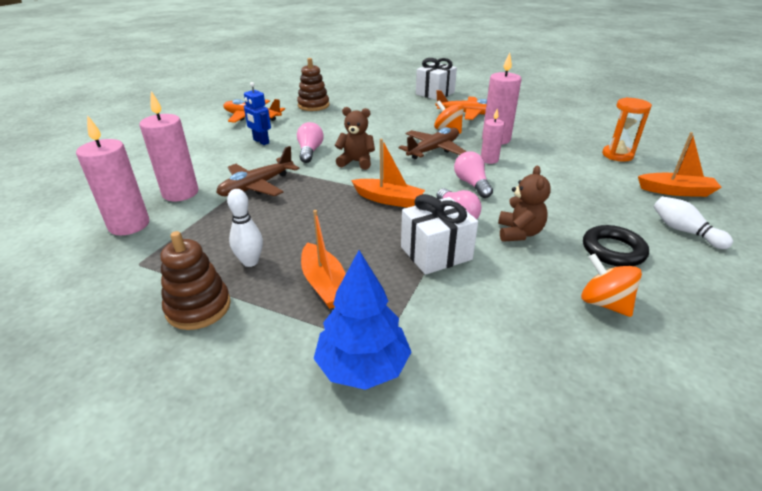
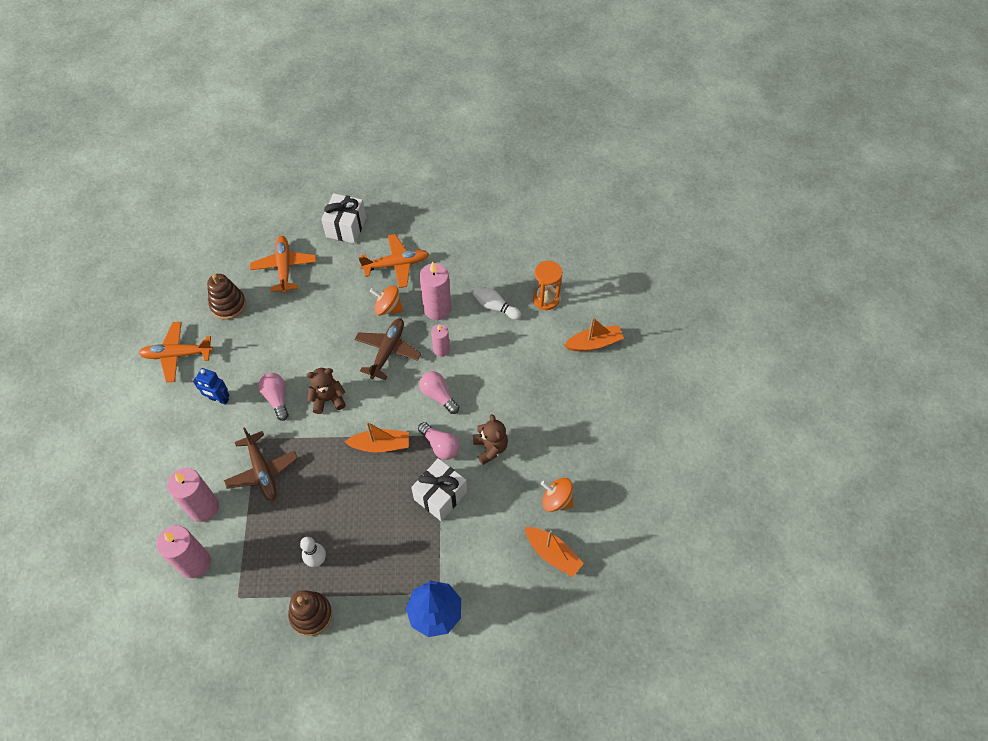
camera: 25 degrees left, 25 degrees up
(256, 186) = (262, 471): brown plane -> brown plane turned 45 degrees counterclockwise
(325, 284) = (380, 559): orange boat -> orange boat (552, 554)
(372, 99) = (284, 267): none -> orange plane
(613, 250) = (556, 442): black ring -> none
(684, 231) = (601, 398): white bowling pin -> white bowling pin (495, 307)

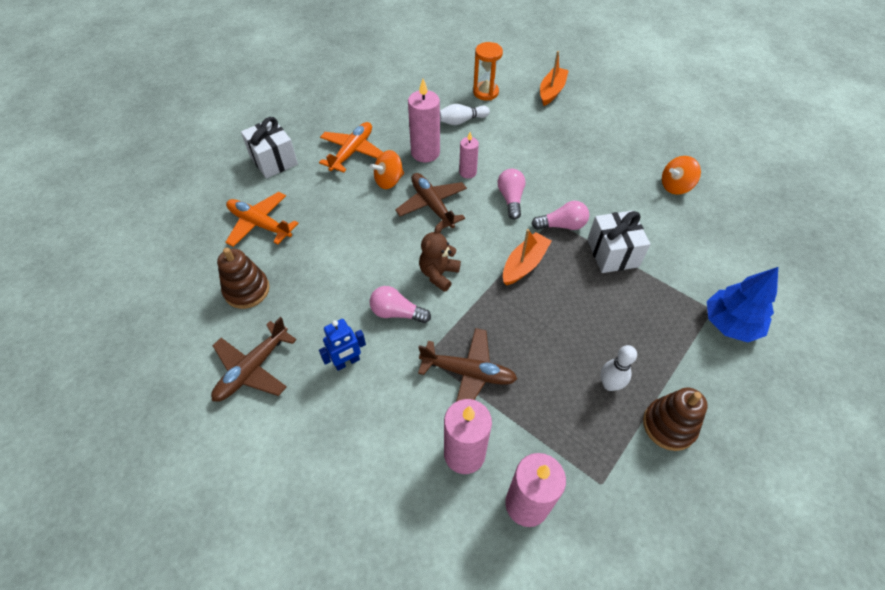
camera: 50 degrees left, 5 degrees down
(177, 355) = (252, 369): orange plane -> brown plane
(438, 395) = (511, 199): pink light bulb -> pink light bulb turned 90 degrees clockwise
(490, 448) = (592, 196): brown teddy bear -> none
(552, 554) = (724, 215): orange boat -> none

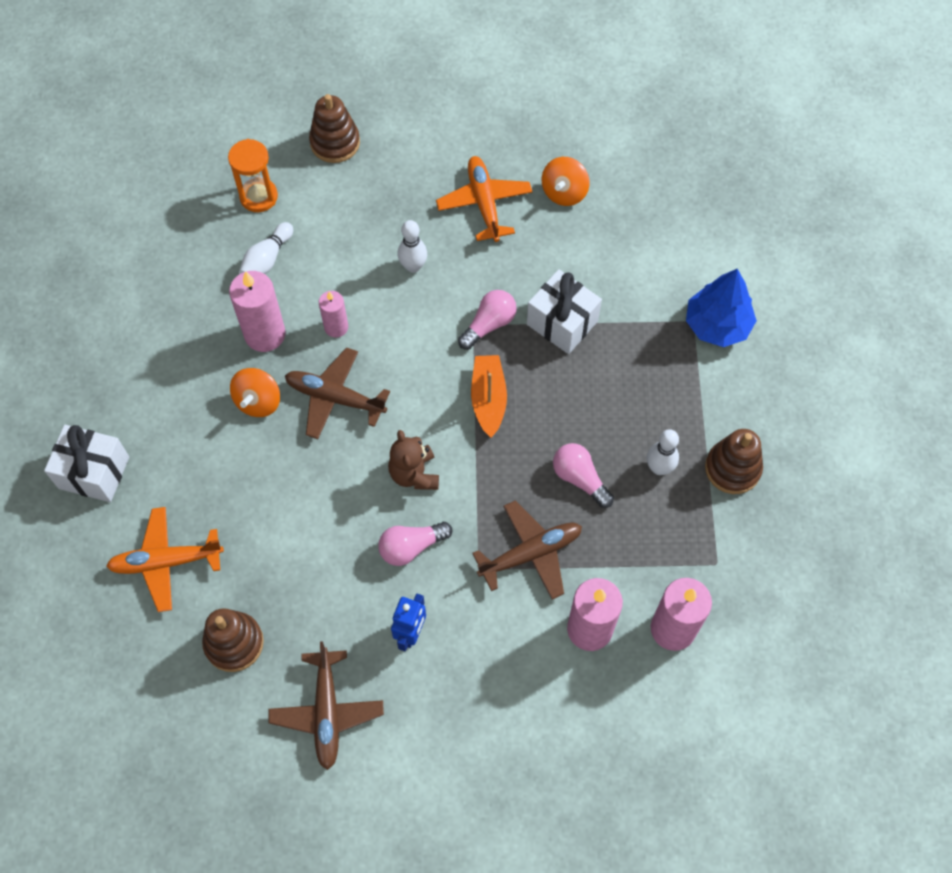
camera: 40 degrees left, 10 degrees up
(352, 152) = (178, 393): orange plane -> orange plane (484, 203)
(511, 199) = (411, 329): pink light bulb -> pink light bulb (580, 478)
(542, 169) = (413, 266): none -> white bowling pin
(551, 91) = (335, 143): orange boat -> brown stacking toy

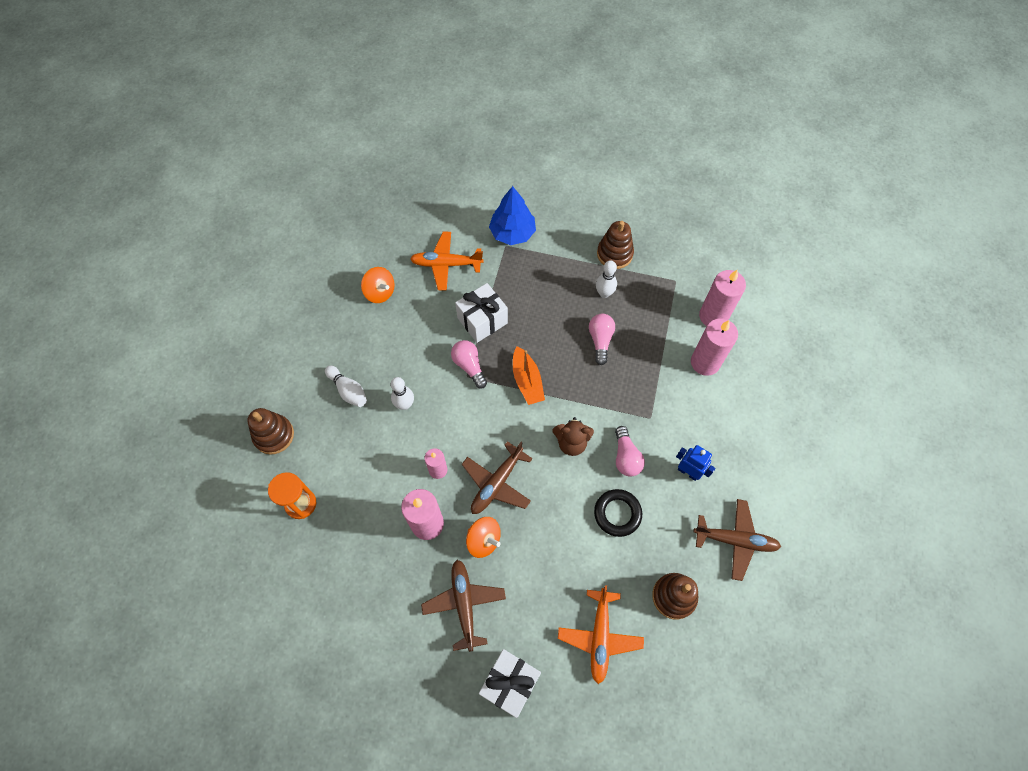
camera: 75 degrees left, 0 degrees up
(267, 259) = (361, 509): white bowling pin -> white bowling pin (348, 390)
(329, 551) = (617, 514): none -> black ring
(484, 203) = (369, 345): orange plane -> orange plane (446, 264)
(488, 399) = (527, 381): orange boat -> orange boat turned 120 degrees counterclockwise
(531, 553) = (646, 383): brown plane -> brown plane (464, 604)
(580, 478) = (600, 340): pink light bulb -> pink light bulb turned 120 degrees clockwise

